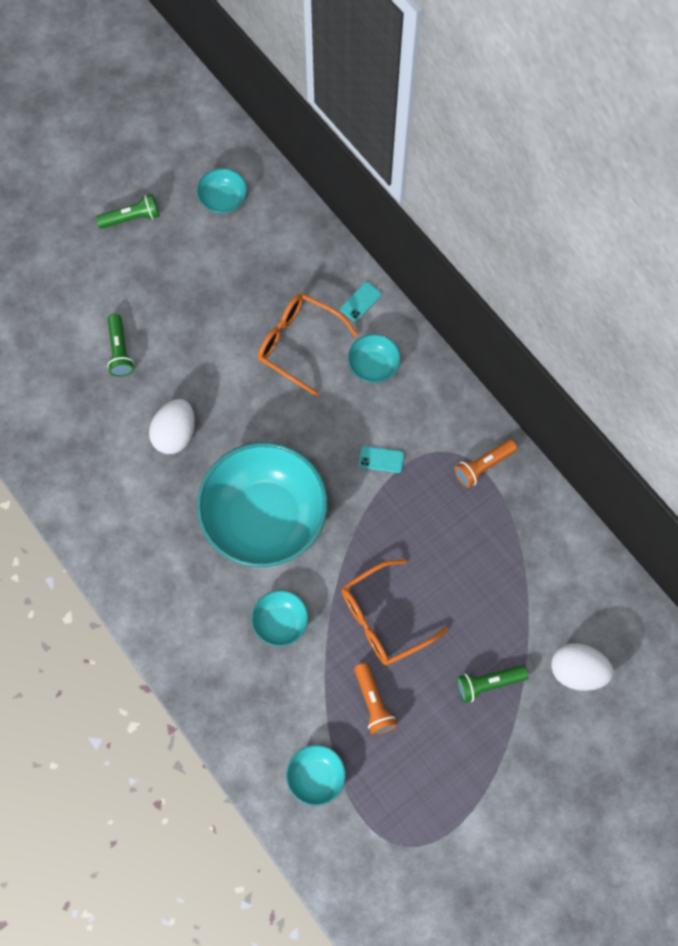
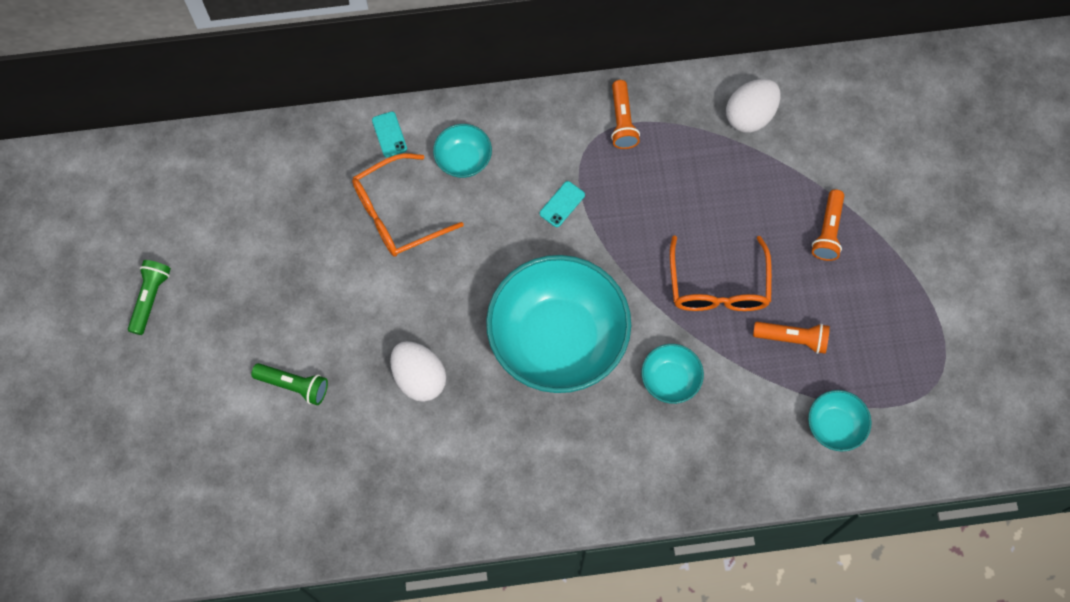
camera: 60 degrees left, 0 degrees up
(223, 200) = (192, 200): turquoise bowl -> none
(488, 683) = (828, 231): green flashlight -> orange flashlight
(577, 671) = (856, 153): white egg -> white egg (750, 115)

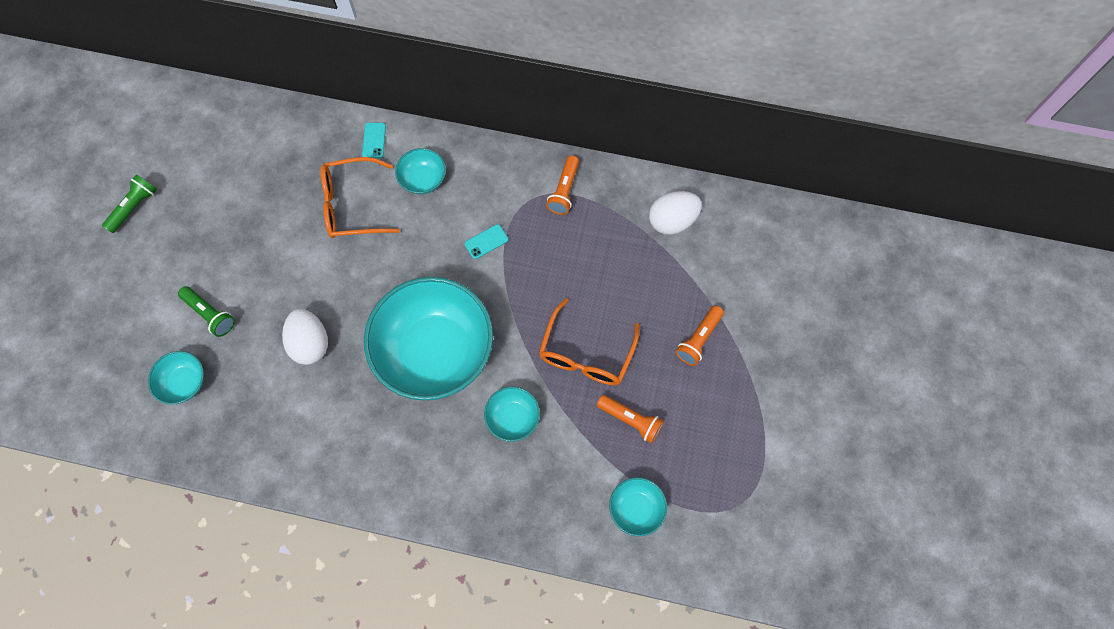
camera: 20 degrees right, 0 degrees up
(300, 467) = (184, 382): none -> turquoise bowl

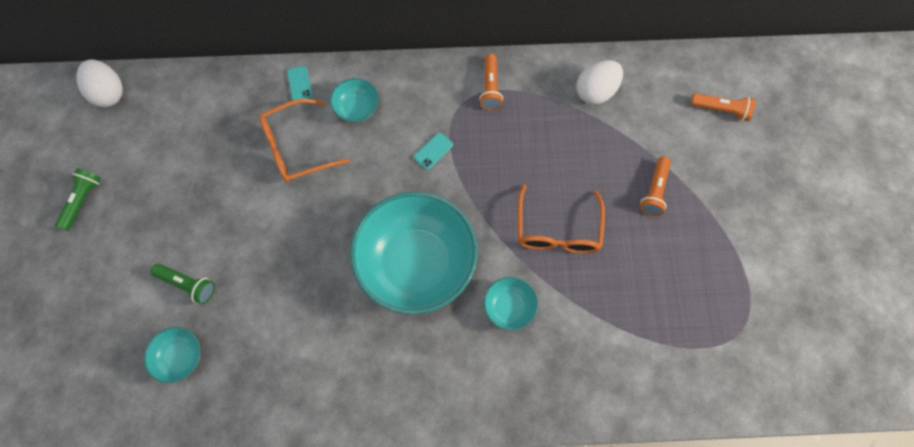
camera: 15 degrees left, 0 degrees up
(310, 343) = (295, 287): white egg -> white egg (109, 93)
(630, 420) = (617, 280): orange flashlight -> orange flashlight (721, 110)
(636, 509) = (649, 361): turquoise bowl -> none

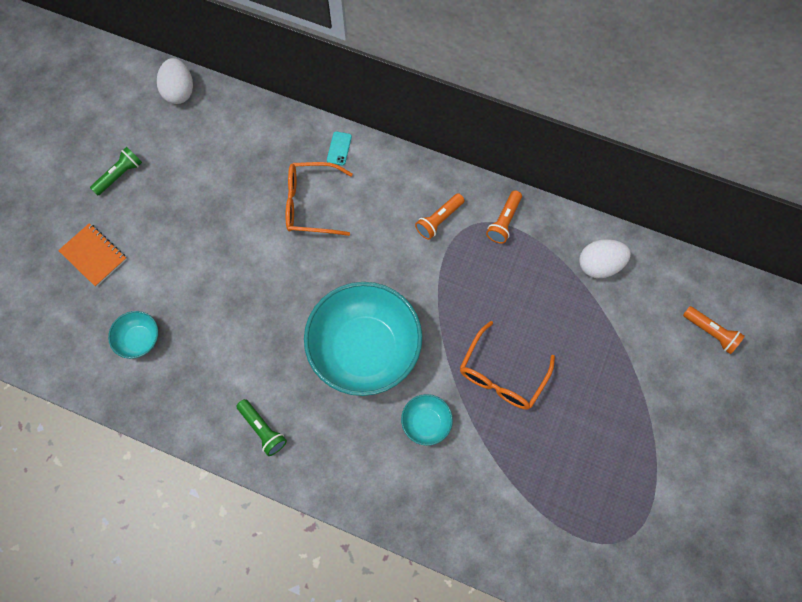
camera: 25 degrees right, 0 degrees up
(91, 294) = (93, 255): none -> orange notebook
(188, 284) = (171, 282): green flashlight -> green flashlight (262, 429)
(357, 108) = (378, 191): turquoise bowl -> none
(433, 151) = (426, 257): turquoise phone -> none
(654, 191) = (608, 379): orange flashlight -> orange flashlight (439, 220)

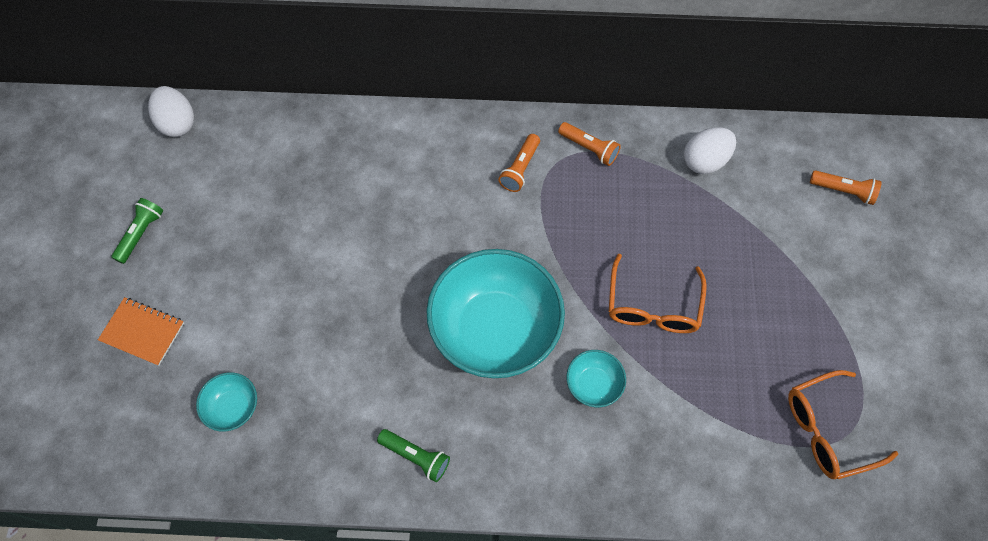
camera: 20 degrees left, 5 degrees down
(310, 204) = (373, 196): orange glasses -> orange glasses (827, 430)
(339, 148) = (382, 129): turquoise phone -> none
(504, 221) = (589, 148): orange flashlight -> orange flashlight turned 60 degrees counterclockwise

